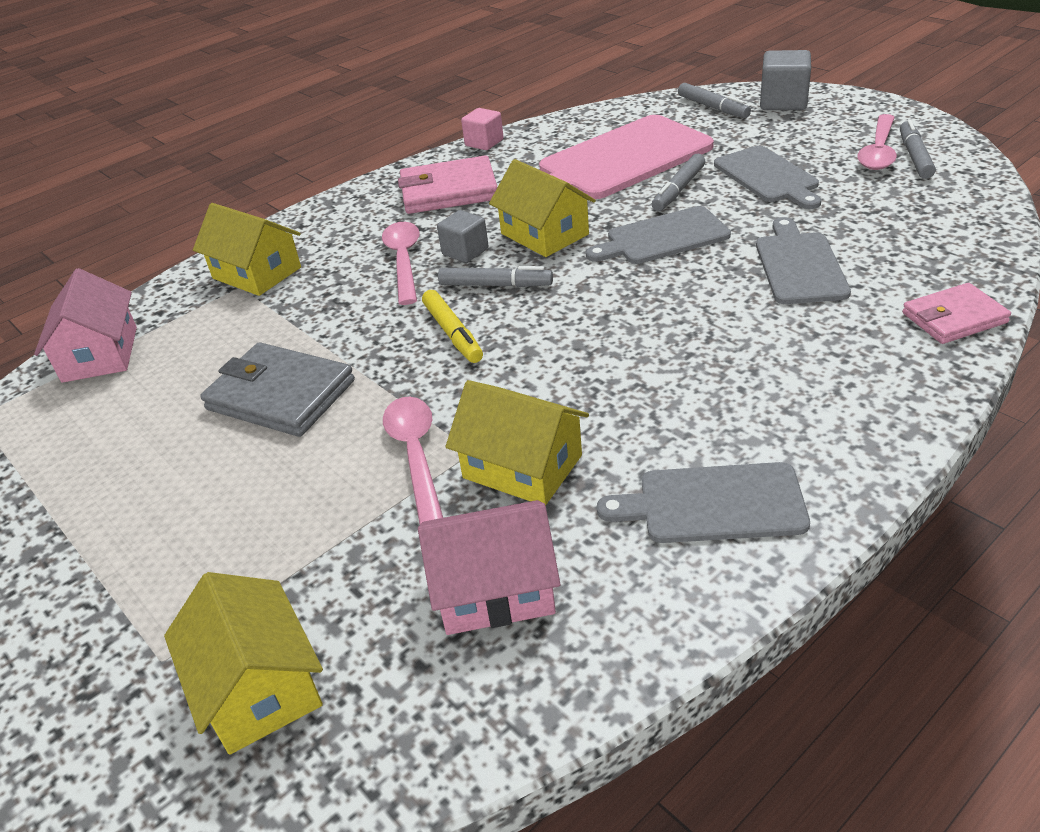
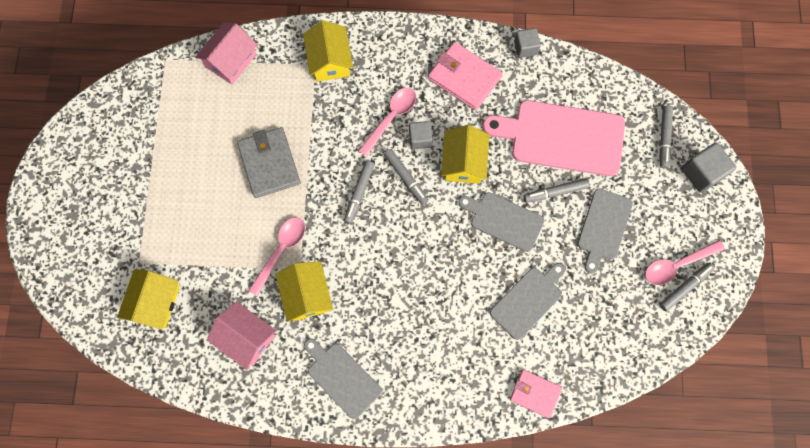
camera: 40 degrees right, 35 degrees up
(452, 333) = (359, 193): yellow marker -> grey marker
(484, 143) = (525, 48): pink cube -> grey cube

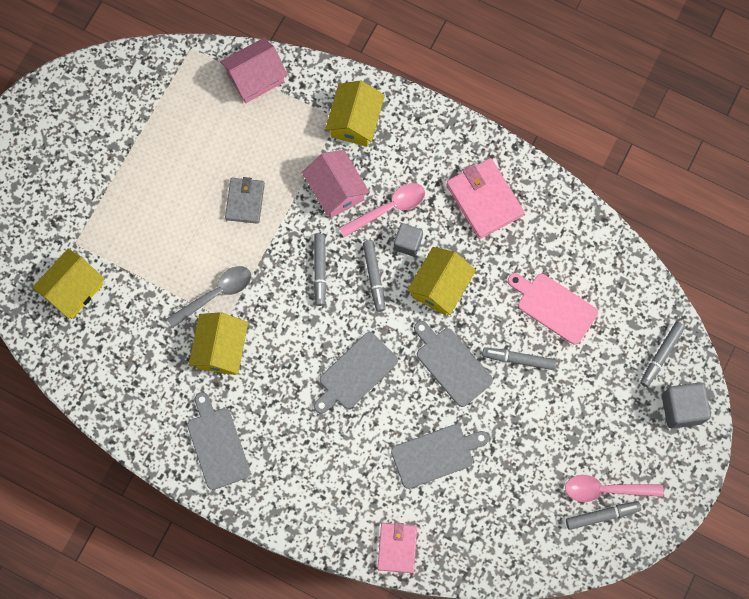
camera: 25 degrees right, 0 degrees up
(246, 337) = (144, 363): pink house -> pink house (336, 190)
(269, 164) = (245, 201): grey wallet -> grey wallet, size x0.65
(281, 251) = (216, 294): pink spoon -> grey spoon
(359, 193) = (320, 271): grey marker -> grey marker turned 45 degrees counterclockwise
(525, 48) = (564, 196): grey cube -> none
(535, 393) = (397, 548): pink wallet -> pink wallet turned 45 degrees clockwise
(562, 137) = (554, 307): pink cutting board -> pink cutting board, size x0.60
(603, 227) = (550, 417): grey cutting board -> grey cutting board (356, 373)

